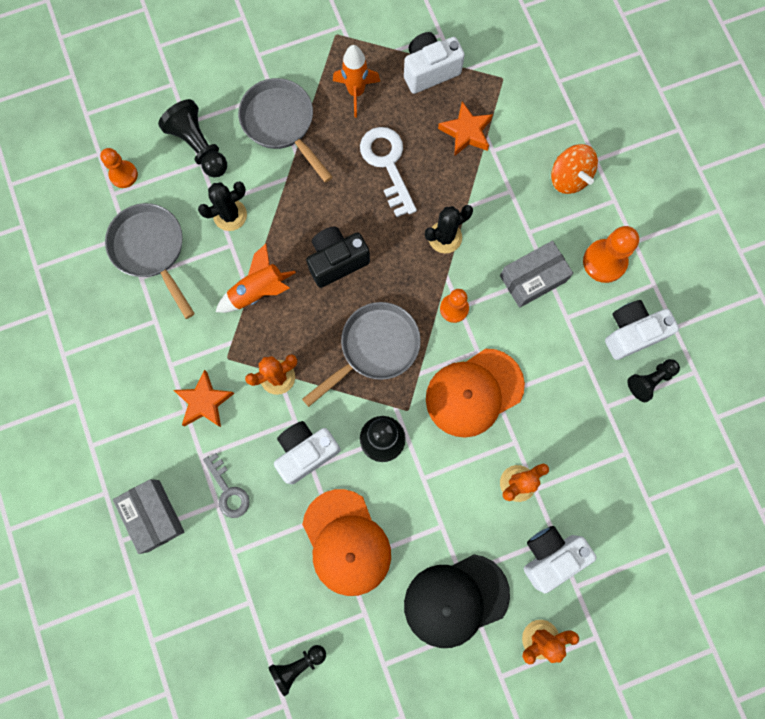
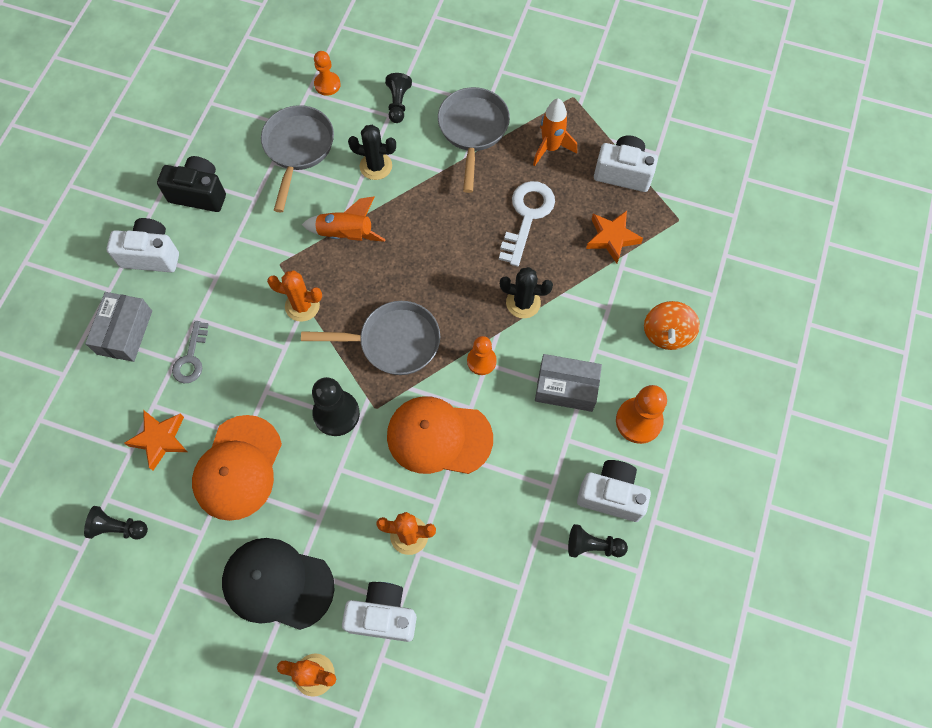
camera: 40 degrees right, 10 degrees down
(199, 147) = (398, 103): black pawn -> black pawn, size x0.65
(204, 402) = (235, 282): orange star -> orange star (160, 439)
(306, 452) = (271, 376): white camera -> white camera (151, 255)
(337, 261) = (423, 257): black camera -> black camera (199, 193)

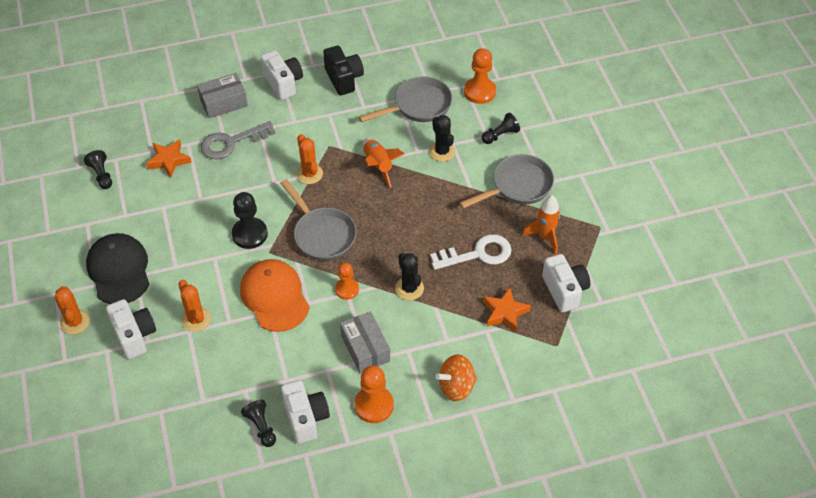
camera: 55 degrees right, 15 degrees down
(191, 358) = (231, 142): grey key -> grey key, size x1.55
(238, 468) = (178, 207): orange cap -> none
(327, 84) = (479, 92): orange pawn -> orange pawn, size x1.53

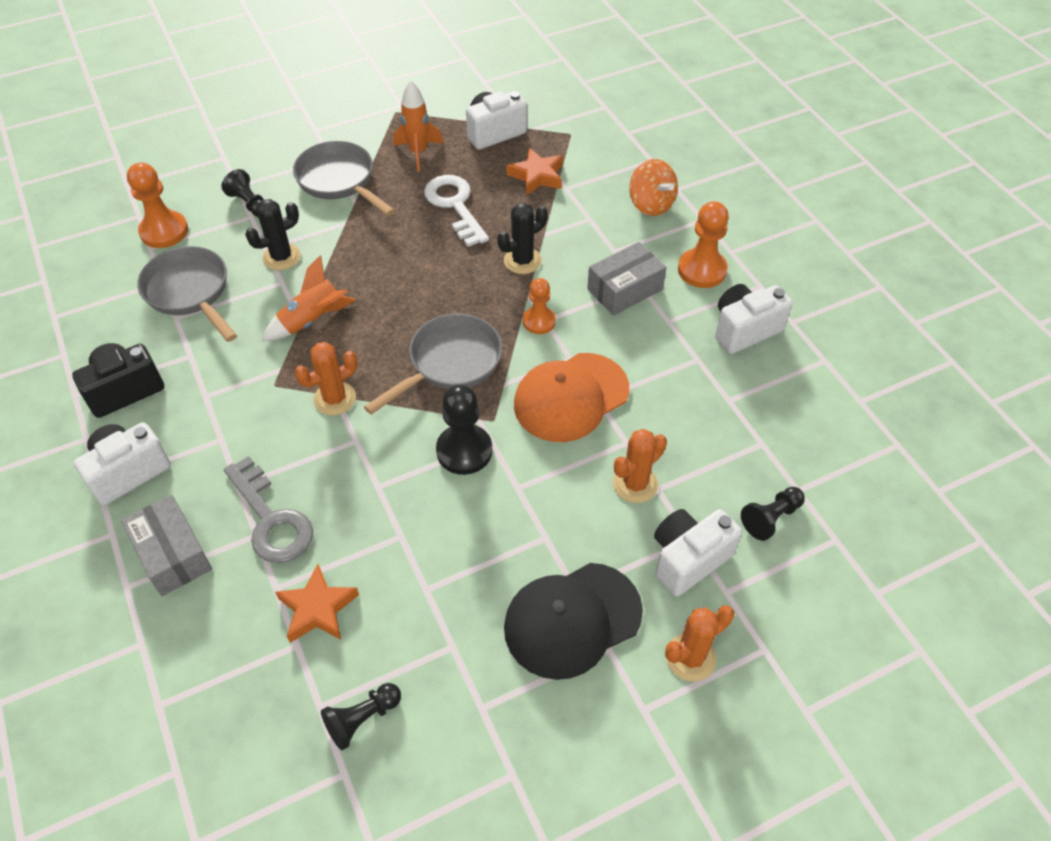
camera: 100 degrees left, 0 degrees up
(261, 427) = (774, 371): black pawn -> black pawn (771, 518)

